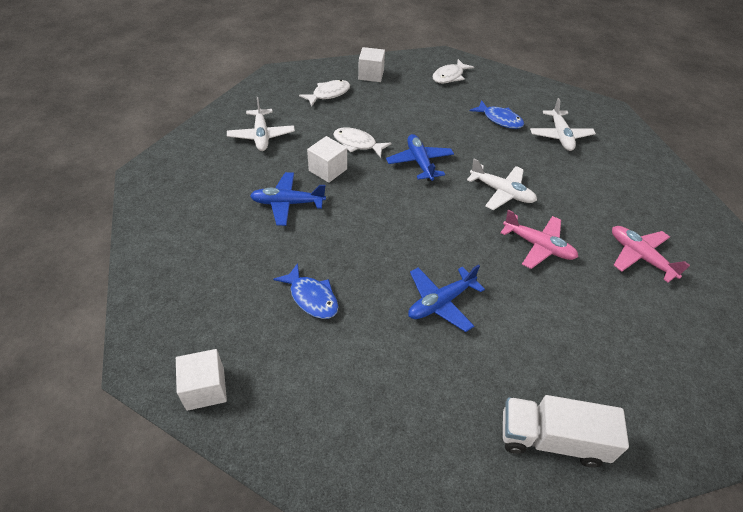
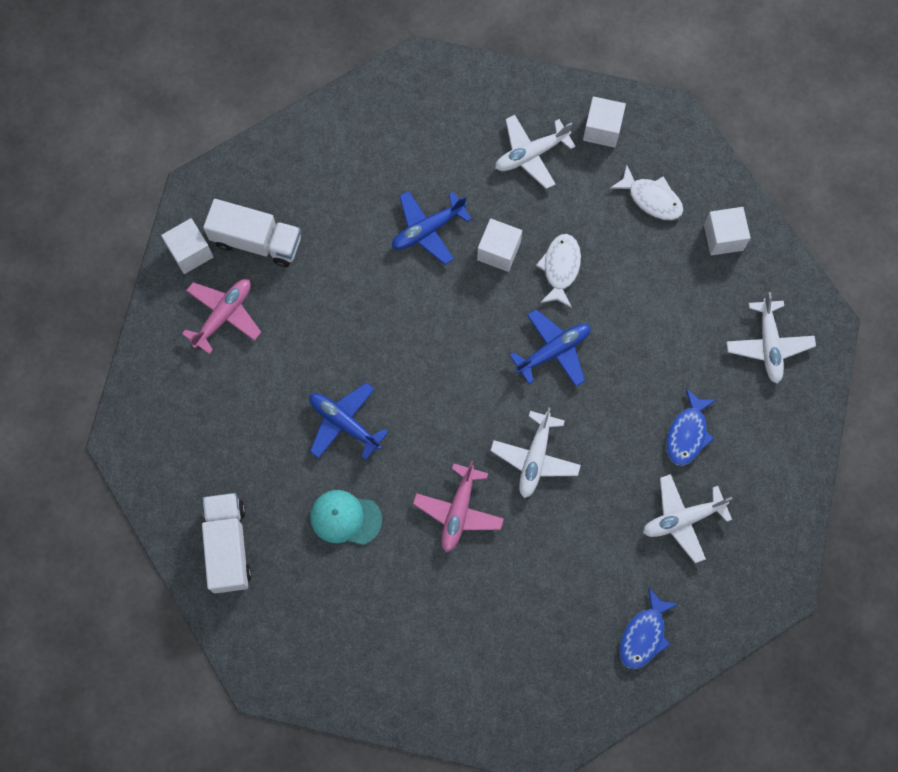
camera: 75 degrees right, 25 degrees up
(228, 324) = (257, 241): none -> white truck
(265, 101) = (602, 129): none -> white cube
(287, 203) = (428, 229): blue plane -> blue plane turned 105 degrees counterclockwise
(311, 297) = (310, 301): blue fish -> blue fish (644, 635)
(449, 76) = (768, 345): white fish -> white plane
(533, 325) = (345, 518): none -> turquoise cap
(640, 257) = (481, 627): pink plane -> pink plane (224, 315)

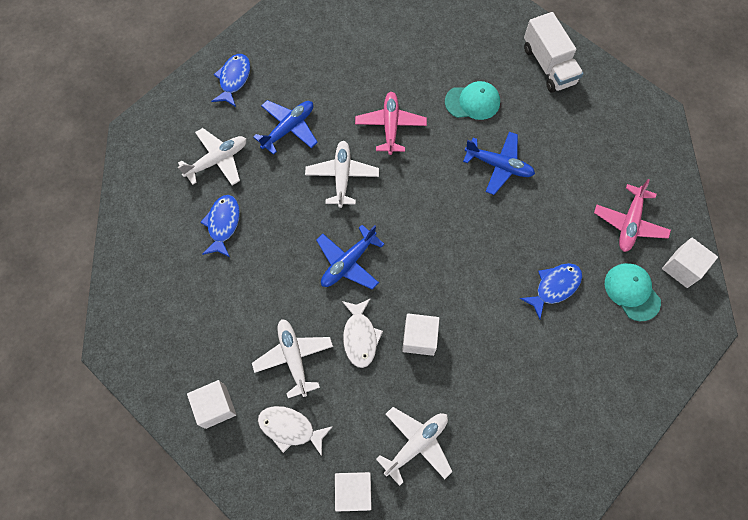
camera: 165 degrees right, 5 degrees down
(257, 241) = (632, 292): white truck -> turquoise cap
(337, 267) = (554, 287): none -> blue fish
(428, 229) = (488, 342): blue plane -> blue plane (289, 129)
(768, 345) = (163, 315): white plane -> white plane (294, 358)

